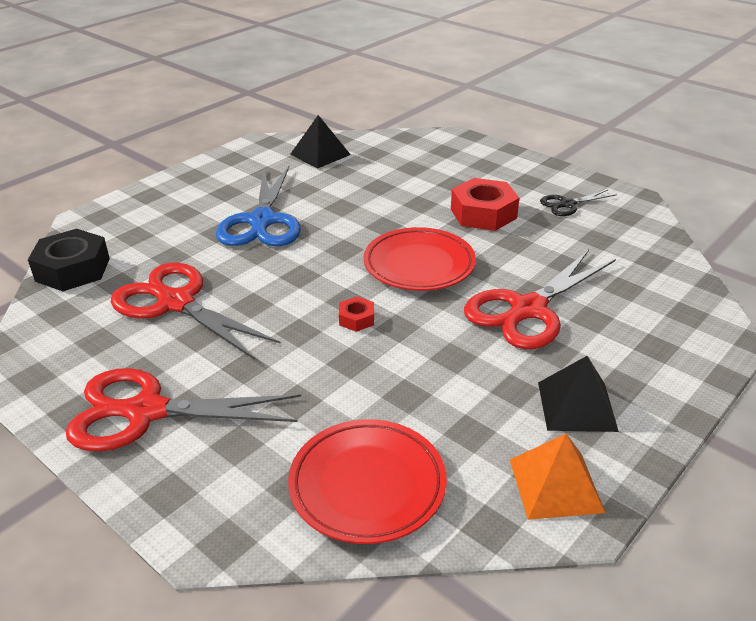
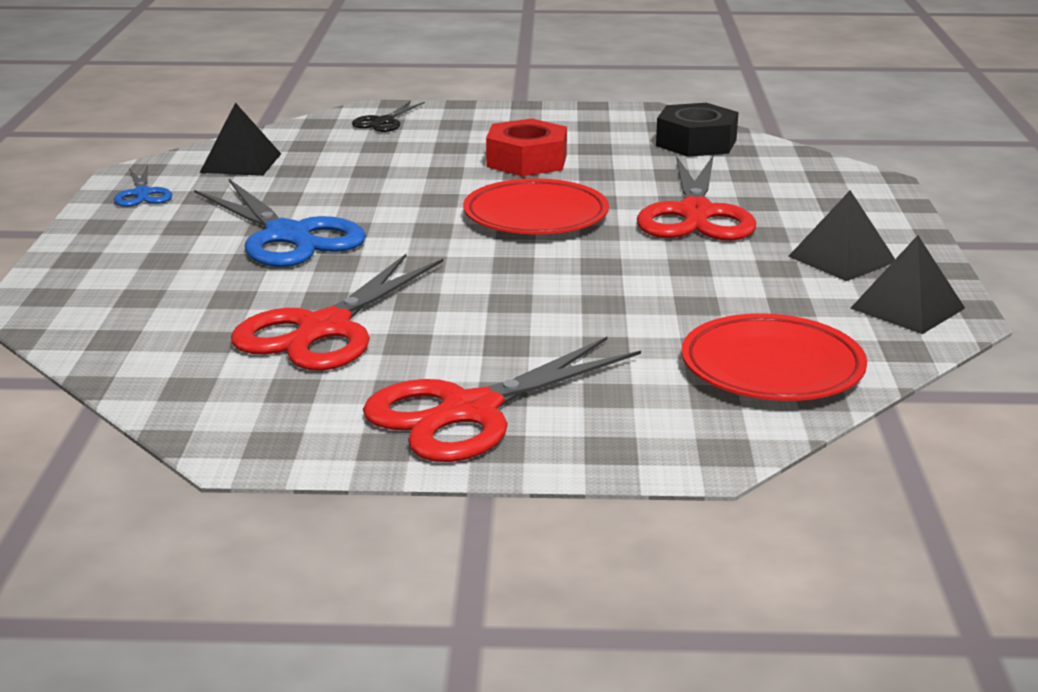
camera: 40 degrees left, 10 degrees down
(73, 269) = (119, 350): black nut -> black nut (696, 143)
(176, 303) = (324, 329): red scissors -> red scissors turned 60 degrees counterclockwise
(241, 160) = (142, 194): none -> blue scissors
(356, 319) = (551, 273): red nut -> none
(555, 485) = (907, 308): orange pyramid -> black pyramid
(567, 204) = (596, 132): black scissors -> black scissors (383, 122)

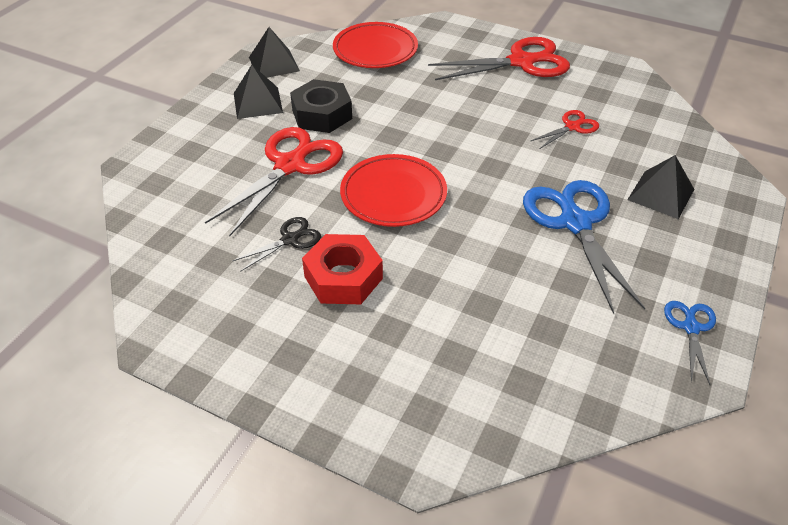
camera: 155 degrees left, 20 degrees up
(241, 163) = (597, 363): black pyramid -> black pyramid (661, 194)
(324, 329) = (572, 127): red scissors -> red scissors, size x0.50
(383, 122) = (426, 417): black scissors -> black scissors (290, 239)
(696, 143) = (184, 261): black nut -> black nut (322, 114)

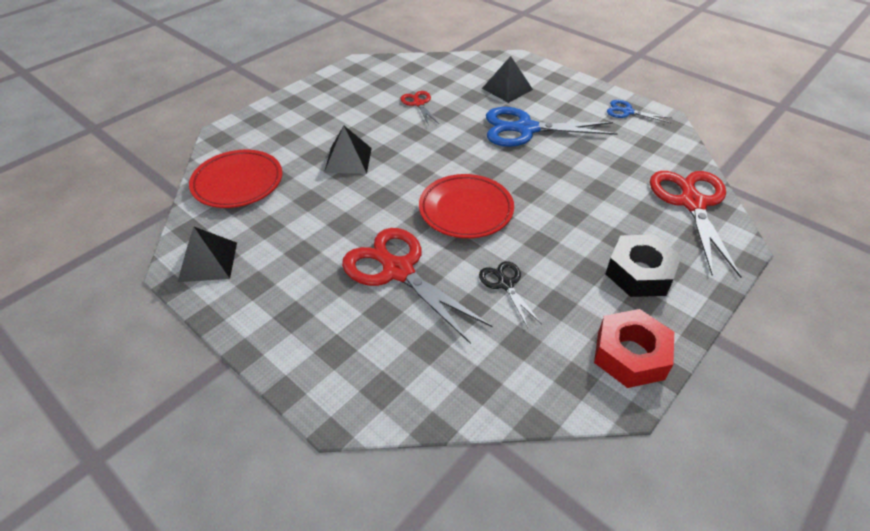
camera: 75 degrees left, 0 degrees up
(258, 102) = (276, 283): black pyramid -> black pyramid (348, 160)
(322, 114) = (326, 237): black nut -> black nut (639, 273)
(343, 277) = (559, 256): red nut -> red nut (630, 355)
(521, 62) = (318, 106): red scissors -> red scissors (692, 203)

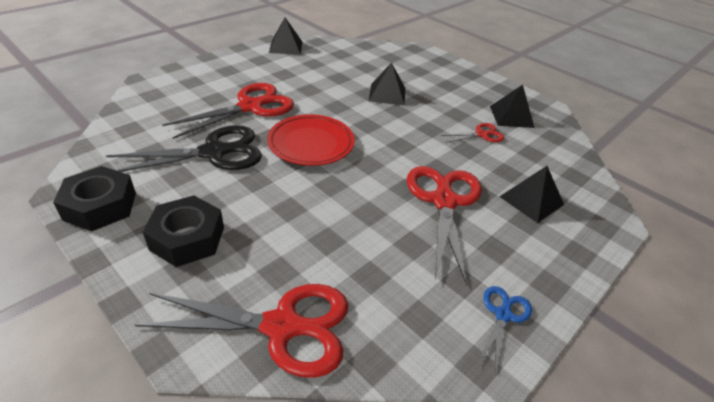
camera: 90 degrees right, 5 degrees down
(238, 183) = (361, 54): red plate -> none
(381, 85) = (511, 116): none -> black pyramid
(505, 284) = (214, 152): black scissors -> black scissors, size x2.00
(525, 129) = (444, 201): blue scissors -> red scissors
(630, 355) = (100, 206): red nut -> black nut

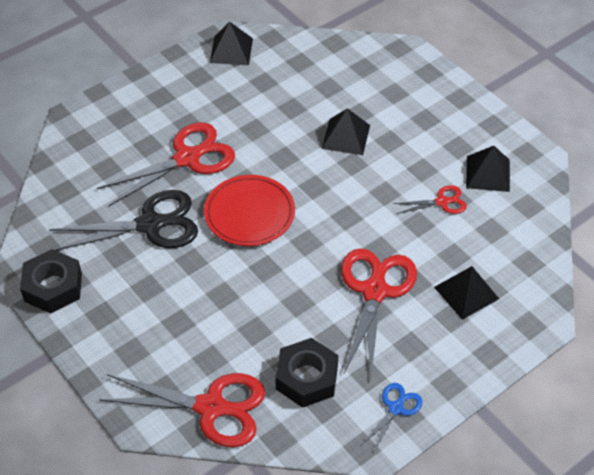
camera: 10 degrees right, 10 degrees up
(187, 238) = (132, 324): black nut -> black nut (307, 378)

